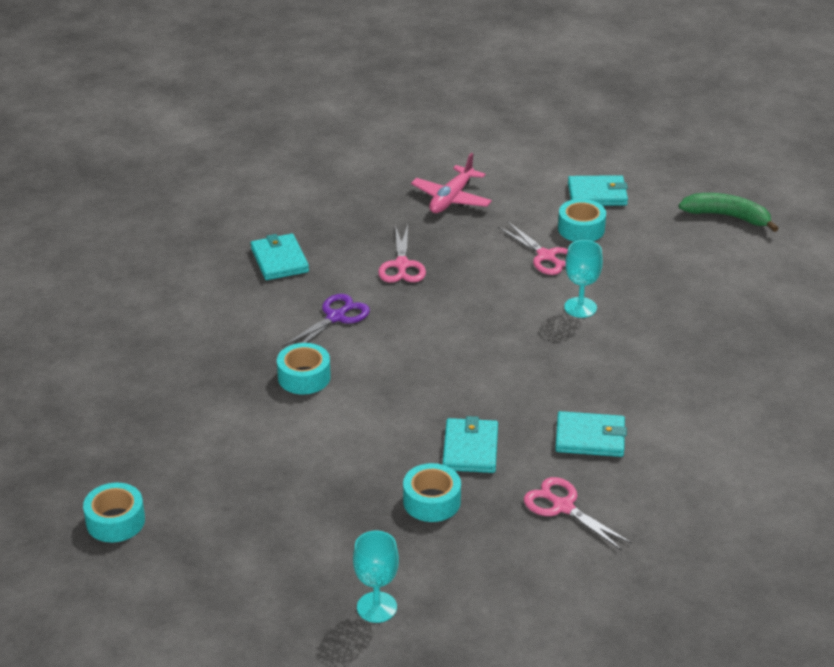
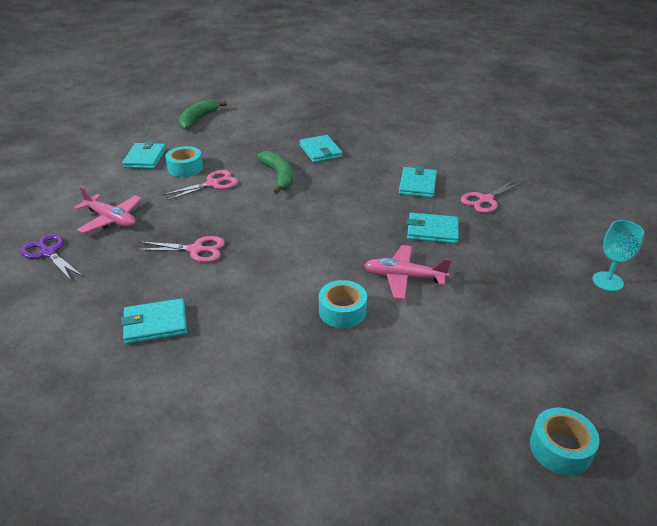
camera: 85 degrees left, 0 degrees up
(336, 317) = (259, 289): purple scissors -> purple scissors (49, 253)
(367, 422) = (404, 277): none -> pink plane
(431, 501) = (491, 251): turquoise tape -> none
(580, 307) = (279, 176): turquoise goblet -> green banana
(665, 339) = (320, 151): none -> turquoise wallet

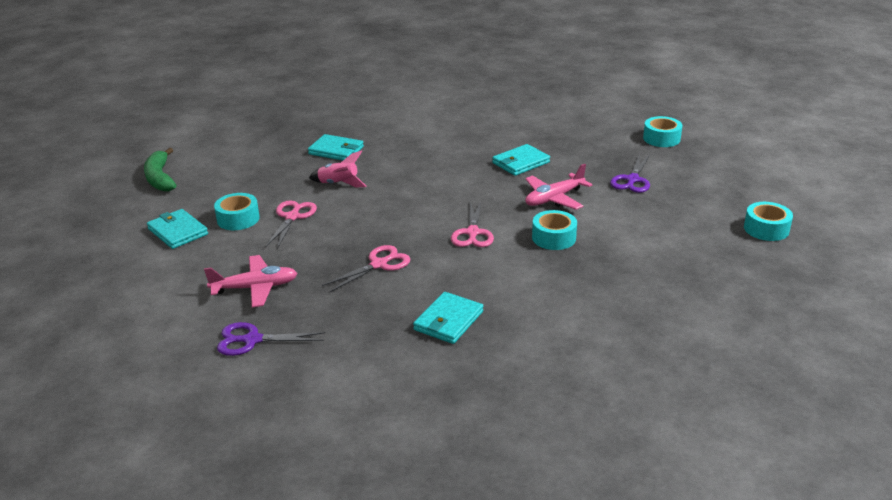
camera: 45 degrees left, 5 degrees down
(279, 176) = (338, 184): green banana -> pink rocket
(417, 185) = (457, 139): turquoise wallet -> none
(485, 200) = (519, 127): pink scissors -> pink scissors (472, 233)
(504, 303) = (632, 180): none -> purple scissors
(607, 281) = (661, 138): turquoise goblet -> turquoise tape

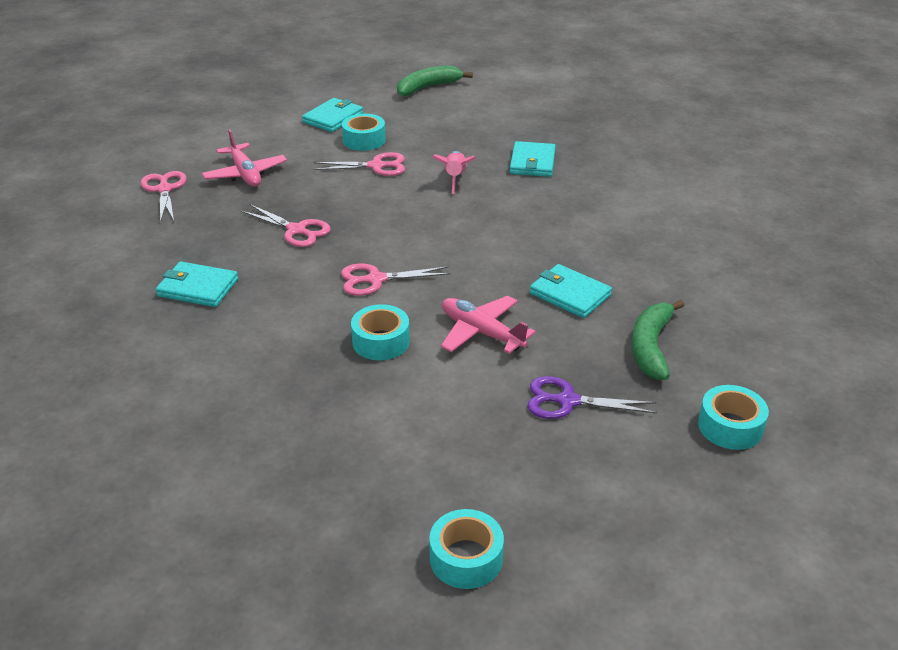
camera: 75 degrees right, 5 degrees up
(252, 340) = (164, 189): purple scissors -> pink scissors
(585, 147) = (651, 347): none -> green banana

